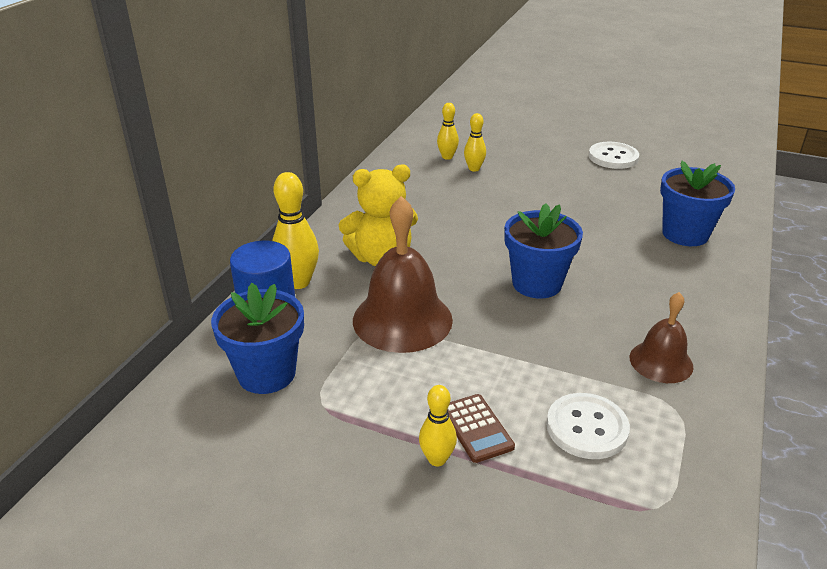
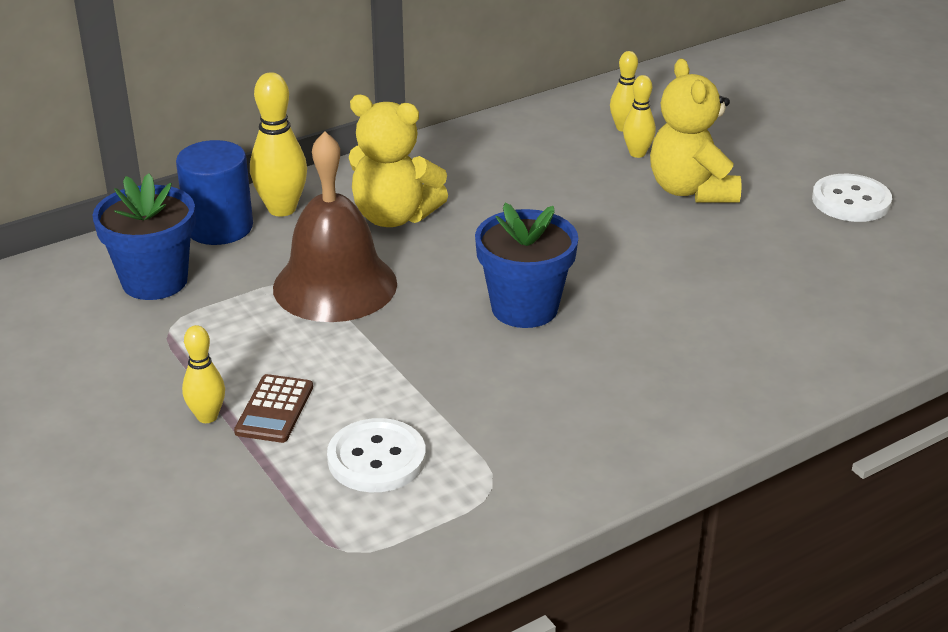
camera: 35 degrees right, 0 degrees up
(530, 179) = (691, 190): none -> yellow teddy bear
(661, 361) = (545, 440): brown bell -> none
(685, 234) = (797, 328): blue flower pot -> none

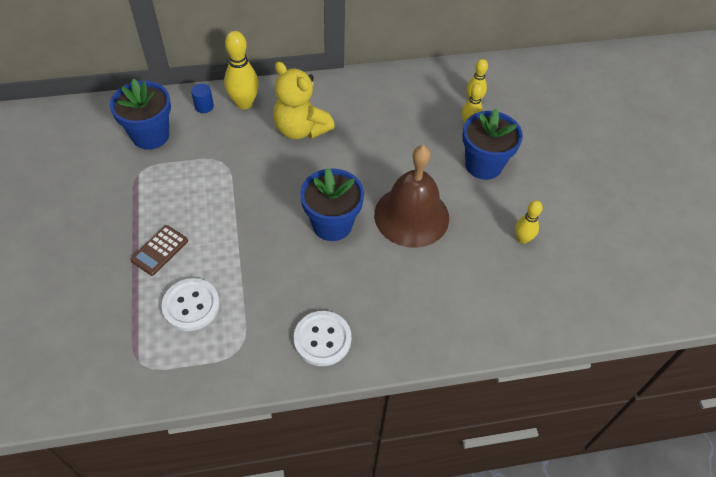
camera: 20 degrees right, 20 degrees up
(207, 416) = (124, 242): yellow bowling pin -> yellow bowling pin (522, 239)
(219, 227) = (204, 106): blue cylinder -> blue cylinder, size x0.48
(335, 285) = (240, 171): brown bell -> brown bell (411, 216)
(691, 190) = (483, 165): yellow teddy bear -> blue flower pot
(851, 201) = (577, 206): white button -> white button (322, 339)

